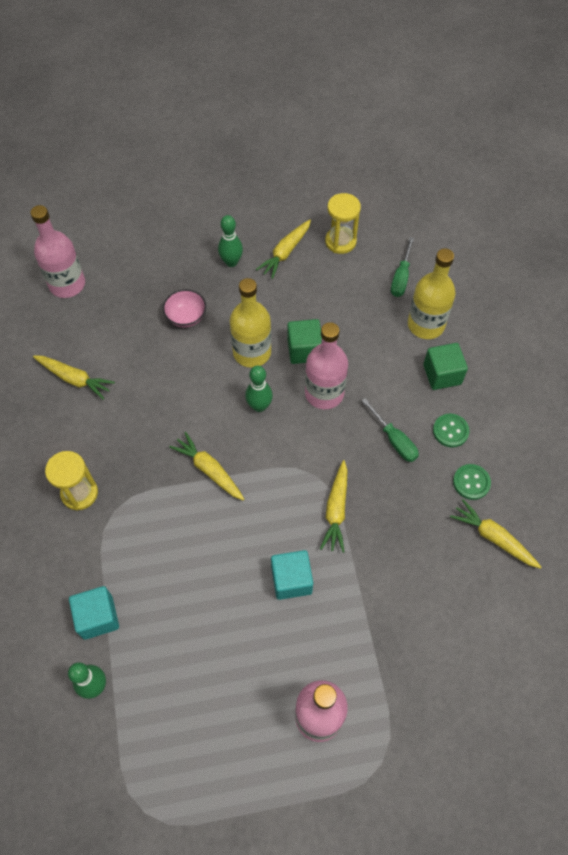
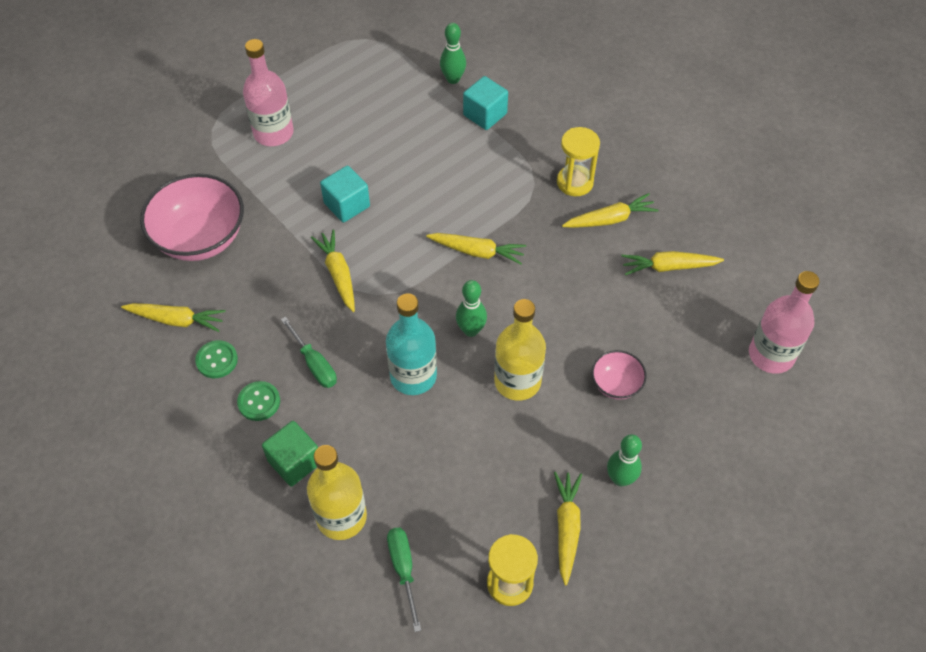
camera: 150 degrees right, 5 degrees down
(81, 442) = (610, 219): none -> yellow carrot
(304, 350) = (463, 412): green cube -> none
(324, 393) = (413, 376): pink bottle -> turquoise bottle
(394, 440) = (314, 364): green screwdriver -> green screwdriver turned 150 degrees counterclockwise
(443, 616) = (201, 238): none -> pink bowl

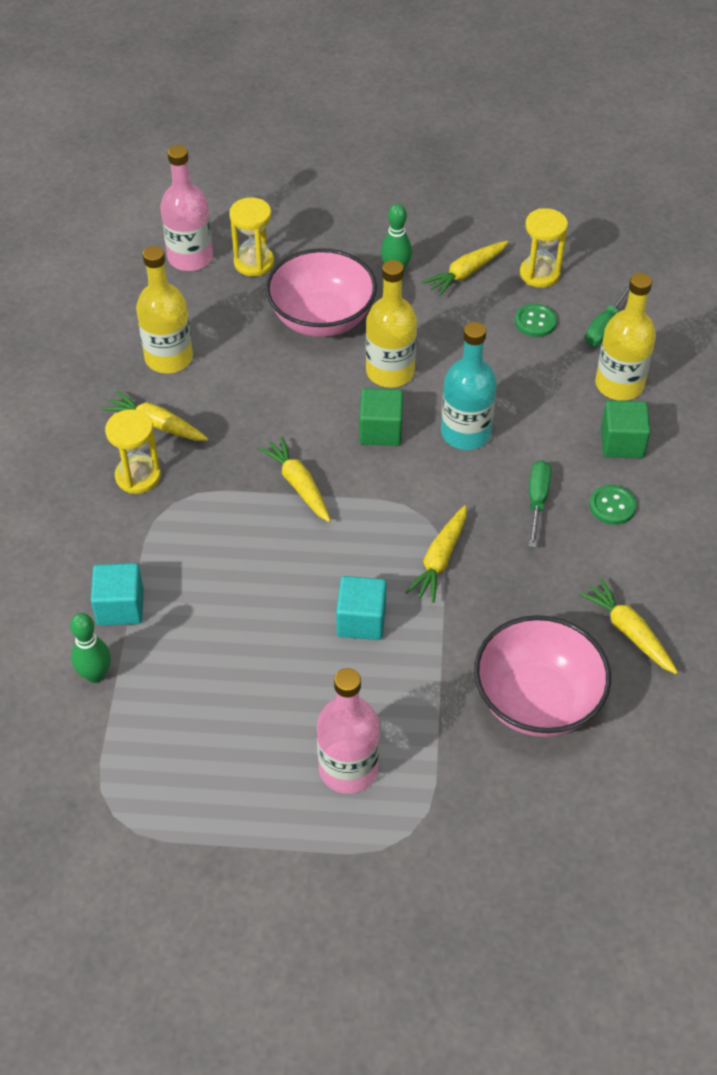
camera: 135 degrees left, 5 degrees down
(217, 360) = (620, 567): green button -> green button (535, 322)
(471, 330) = (381, 430): green bowling pin -> green cube
(616, 384) = (322, 319): pink bowl -> pink bowl, size x2.02
(668, 267) = (169, 358): yellow carrot -> yellow bottle
(725, 390) = (254, 263): none -> yellow hourglass

